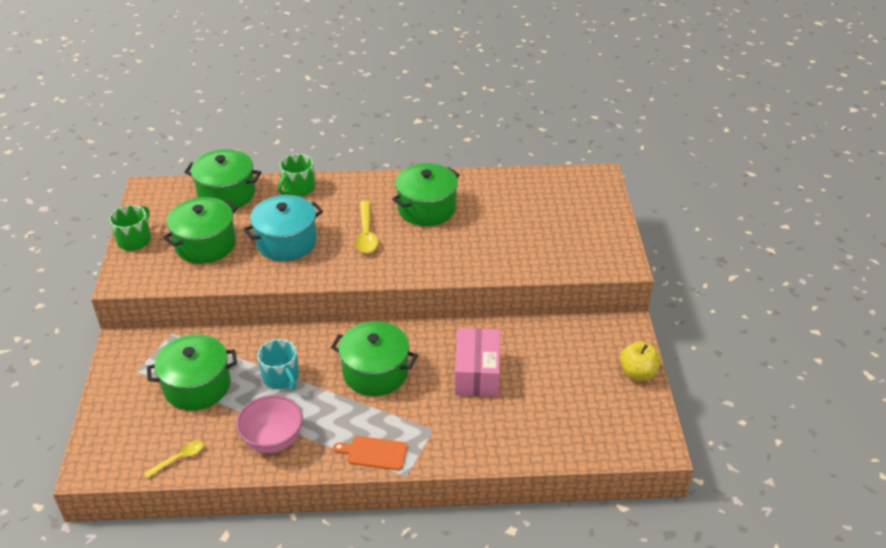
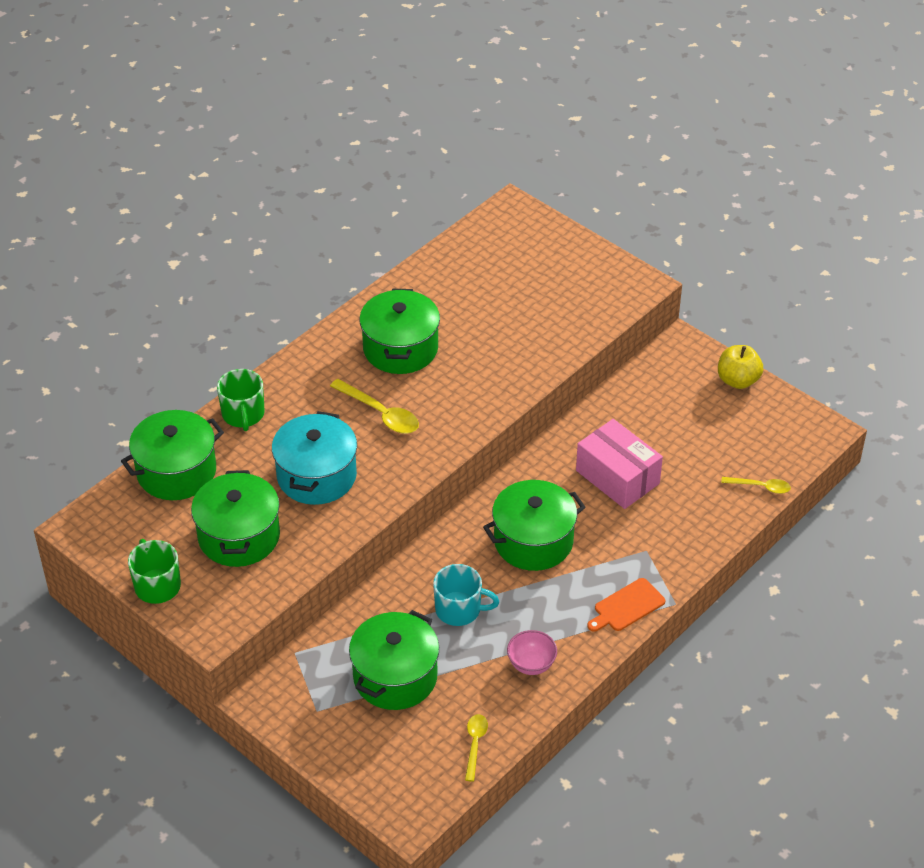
camera: 45 degrees left, 5 degrees up
(273, 440) = (531, 664): pink bowl -> pink bowl, size x0.64
(562, 449) = (760, 487): none -> yellow spoon

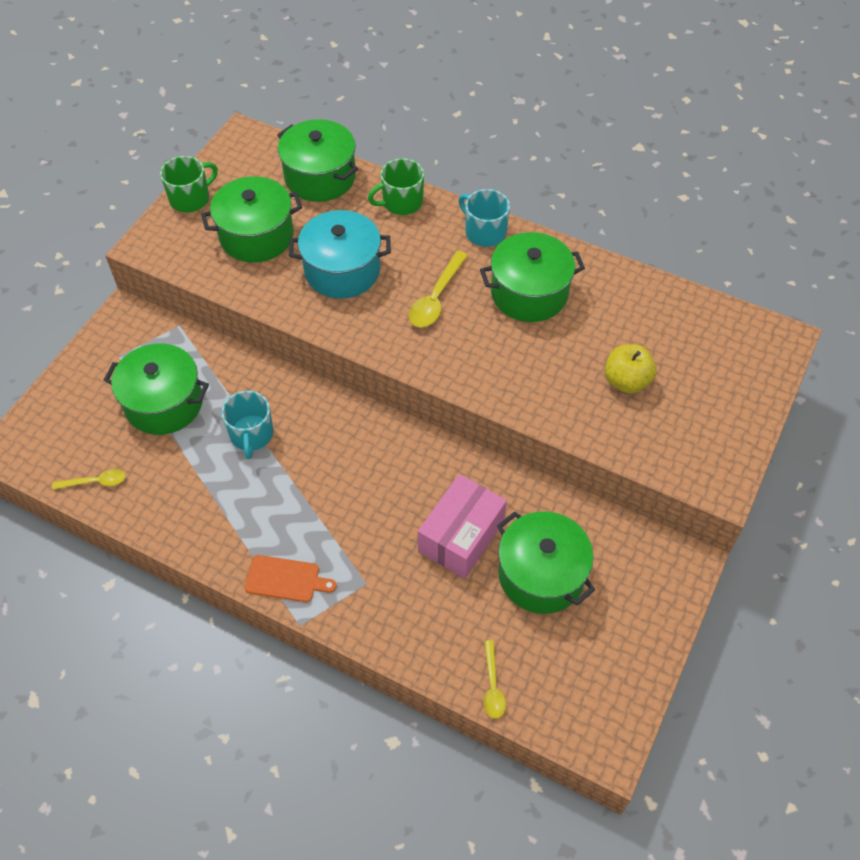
camera: 75 degrees right, 10 degrees up
(311, 362) = (484, 232): none -> turquoise mug
(531, 664) = (196, 508): pink bowl -> none
(533, 541) = (352, 477): green pot -> green pot (541, 575)
(627, 606) = (286, 579): orange cutting board -> orange cutting board turned 150 degrees clockwise
(738, 380) = (653, 633): yellow apple -> yellow apple (626, 381)

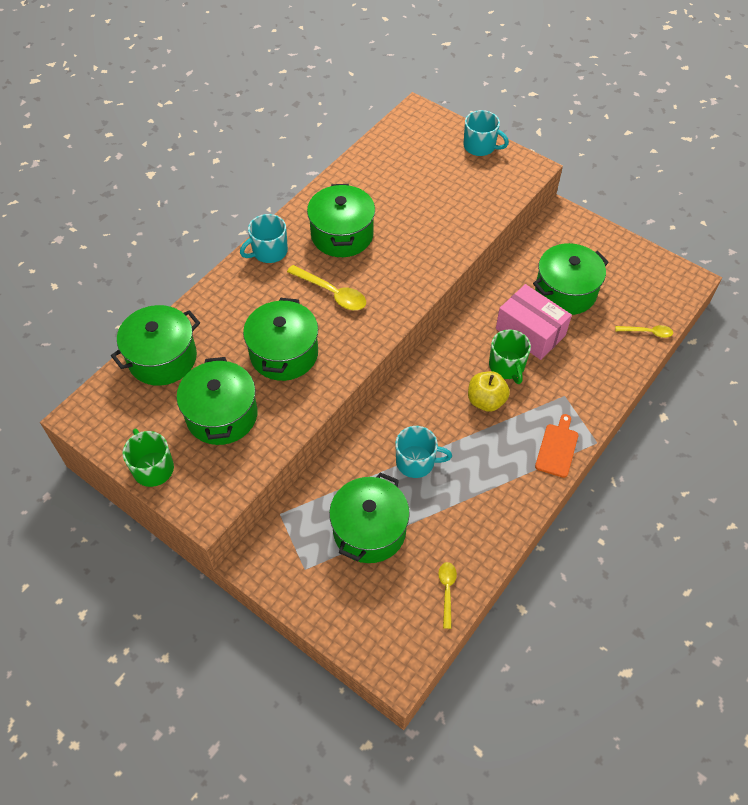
camera: 80 degrees left, 0 degrees up
(342, 270) = (284, 353): turquoise pot -> green pot
(401, 202) = (216, 302): green mug -> green mug (507, 366)
(626, 381) = (438, 196): yellow apple -> yellow apple (486, 401)
(741, 419) = (480, 146): none -> turquoise mug

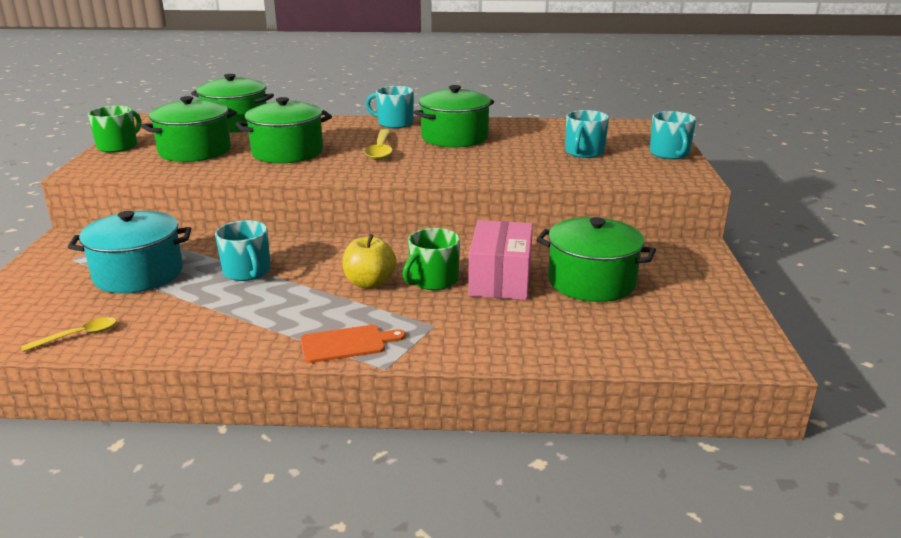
camera: 55 degrees right, 30 degrees down
(369, 530) = (139, 274): green pot -> turquoise pot
(440, 186) = (584, 152): none -> turquoise mug
(647, 332) = (617, 352): yellow spoon -> none

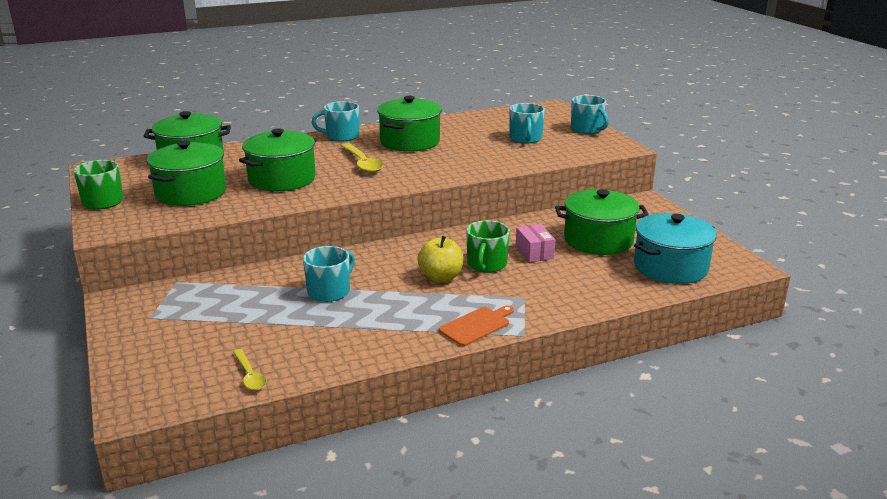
camera: 25 degrees left, 0 degrees up
(78, 336) = (250, 375): yellow spoon -> yellow spoon turned 120 degrees clockwise
(139, 274) = (234, 315): turquoise pot -> turquoise pot (670, 267)
(247, 272) = (330, 291): turquoise mug -> turquoise mug turned 90 degrees counterclockwise
(500, 279) = (534, 252): pink box -> pink box, size x0.58

